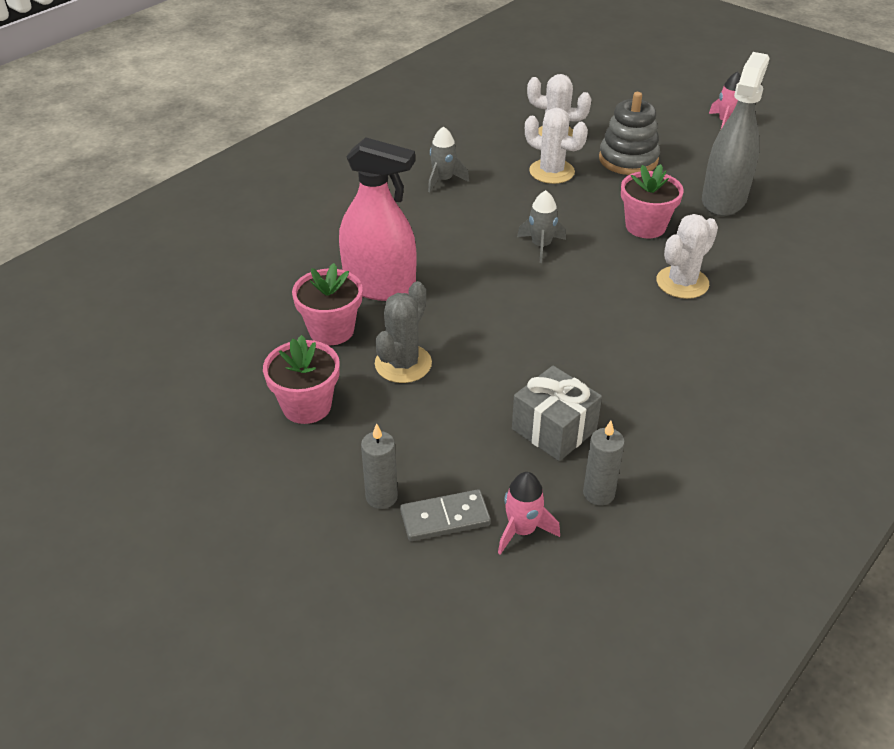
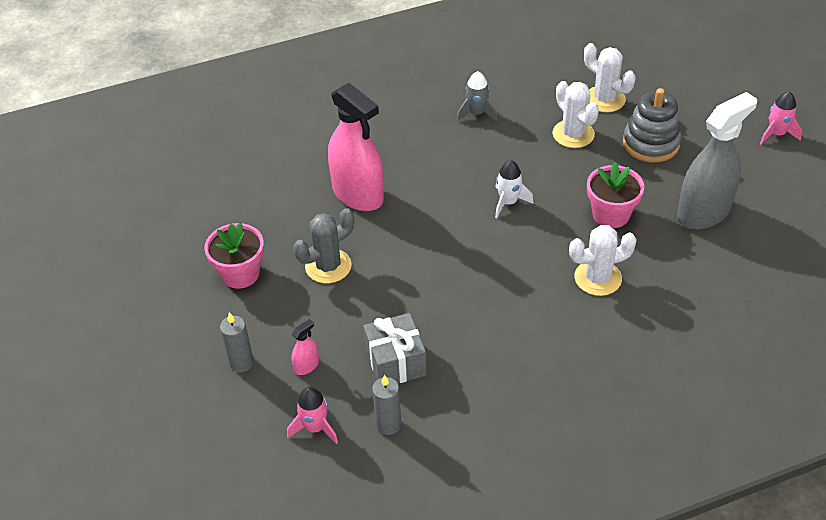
camera: 30 degrees right, 5 degrees up
(331, 330) = (298, 219): pink flower pot -> none
(445, 518) = (271, 396): grey domino -> none
(460, 471) = (306, 366): none -> pink spray bottle
(541, 246) = (508, 202): grey rocket -> white rocket

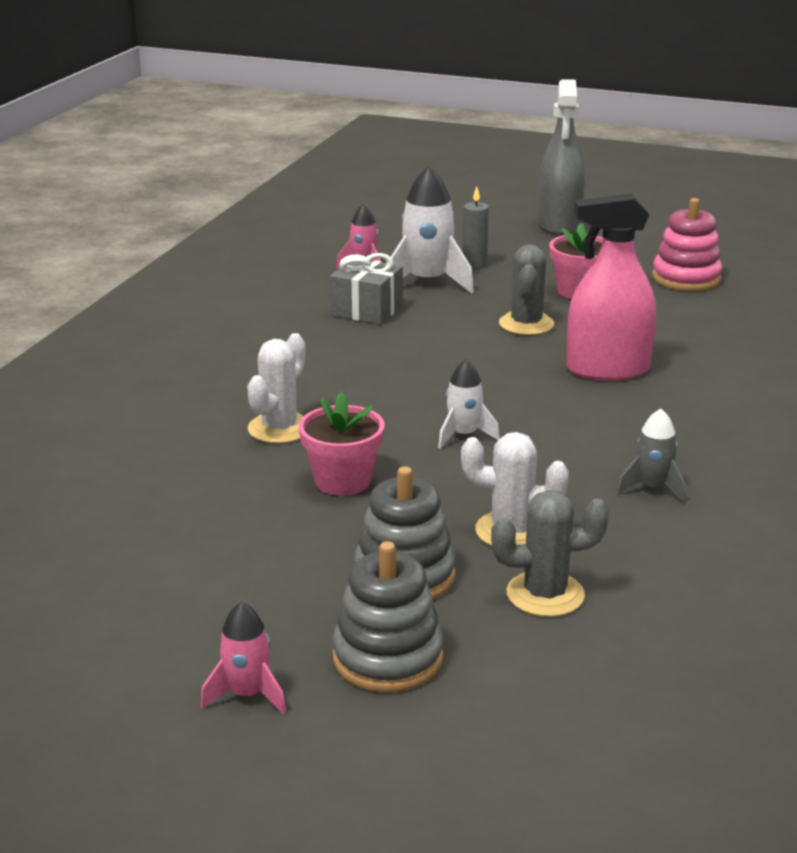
camera: 130 degrees right, 20 degrees down
(159, 235) = (686, 278): none -> pink stacking toy
(306, 366) = (427, 282): pink spray bottle -> white rocket
(388, 424) = (316, 288): grey candle -> none
(604, 99) = (545, 594): white cactus -> grey cactus
(703, 114) = (387, 658): none -> grey stacking toy
(703, 212) = (239, 538): grey spray bottle -> grey spray bottle (559, 224)

